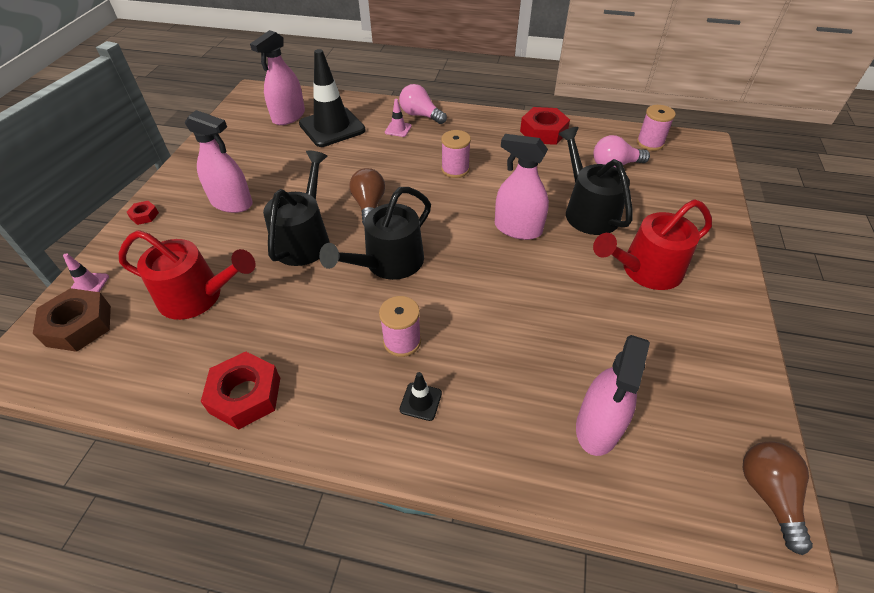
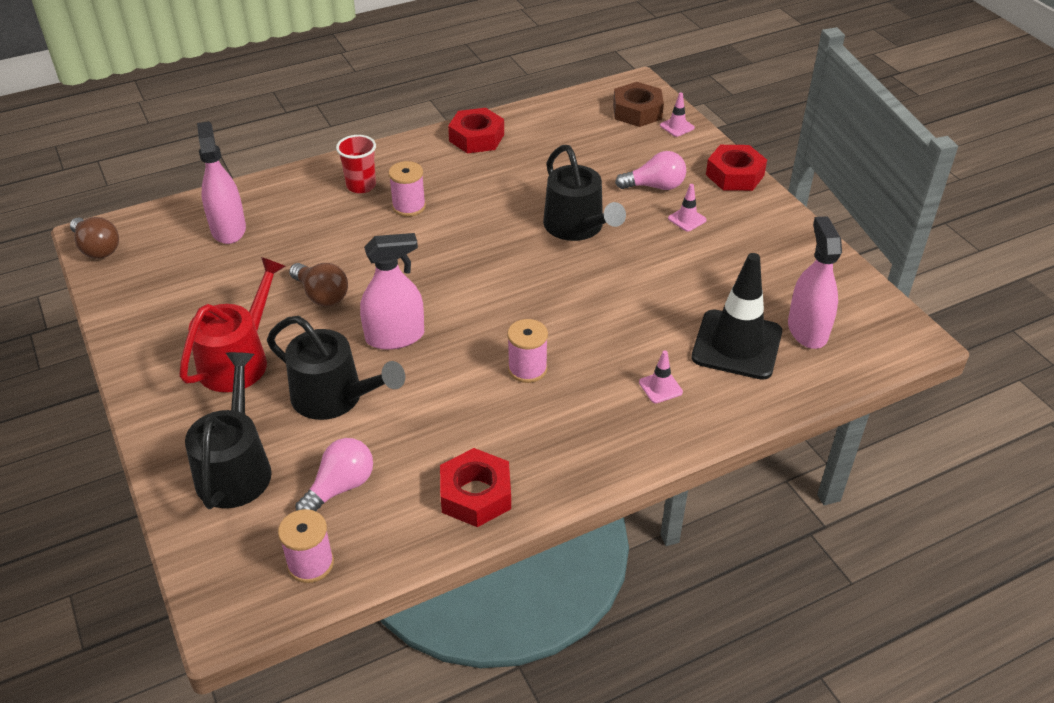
camera: 140 degrees right, 5 degrees down
(144, 215) = (734, 175): red nut -> red nut, size x2.05
(197, 296) = (591, 158): red watering can -> none
(232, 203) = (687, 219): pink spray bottle -> pink traffic cone
(369, 206) = (563, 282): brown light bulb -> brown light bulb (321, 295)
(388, 263) = (482, 247): black watering can -> black watering can (236, 468)
(420, 115) = (664, 427): pink light bulb -> pink light bulb (654, 186)
(420, 401) = (361, 186): black traffic cone -> red cup

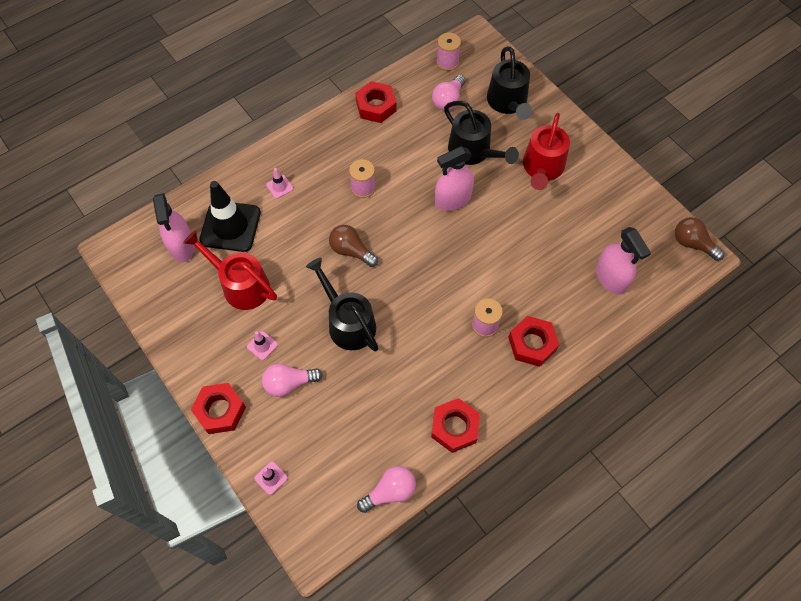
camera: 170 degrees right, 20 degrees up
(321, 295) = (514, 226): brown light bulb -> brown light bulb (351, 251)
(334, 397) = (473, 151): black watering can -> black watering can turned 150 degrees counterclockwise
(361, 186) = (532, 344): red cup -> red nut
(556, 107) = (390, 492): none -> pink light bulb
(637, 111) = (310, 498): brown nut -> none
(717, 277) = (241, 285): none -> red watering can

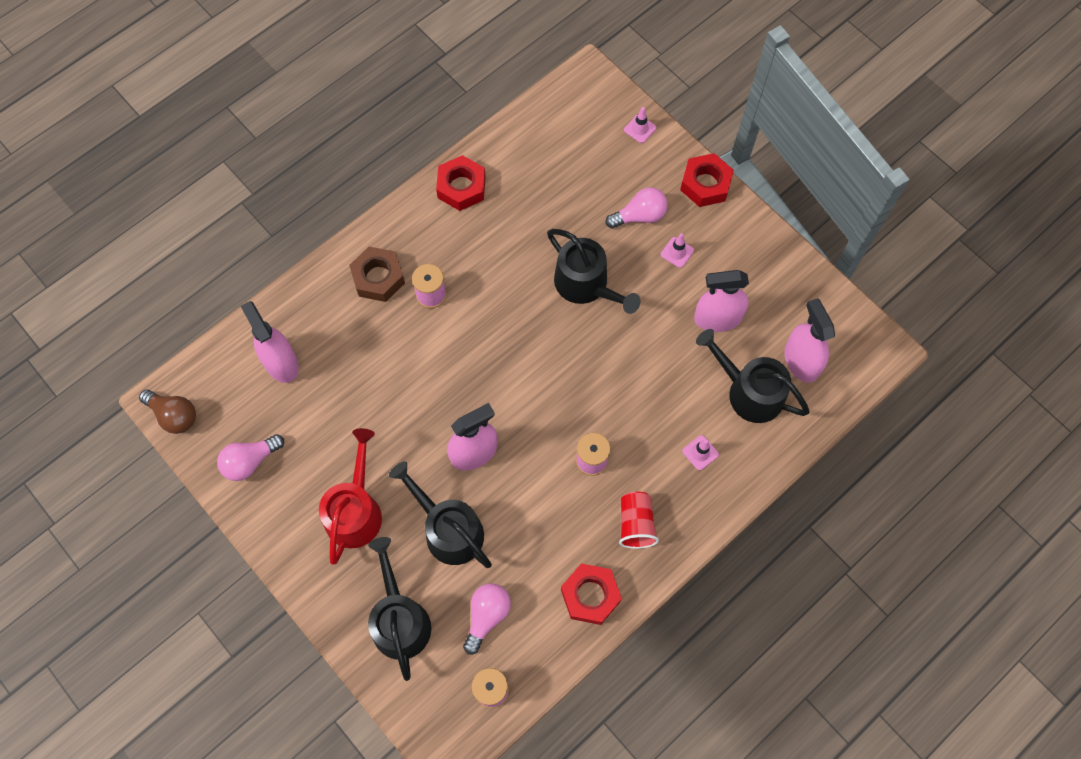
camera: 175 degrees right, 5 degrees up
(230, 226) = (749, 391): black traffic cone -> black watering can
(241, 285) = (717, 318): red watering can -> pink spray bottle
(337, 145) = (636, 524): none -> red cup
(351, 251) = (594, 371): brown light bulb -> none
(390, 492) = (522, 126): pink light bulb -> pink light bulb (250, 461)
(532, 344) = (378, 278): red nut -> brown nut

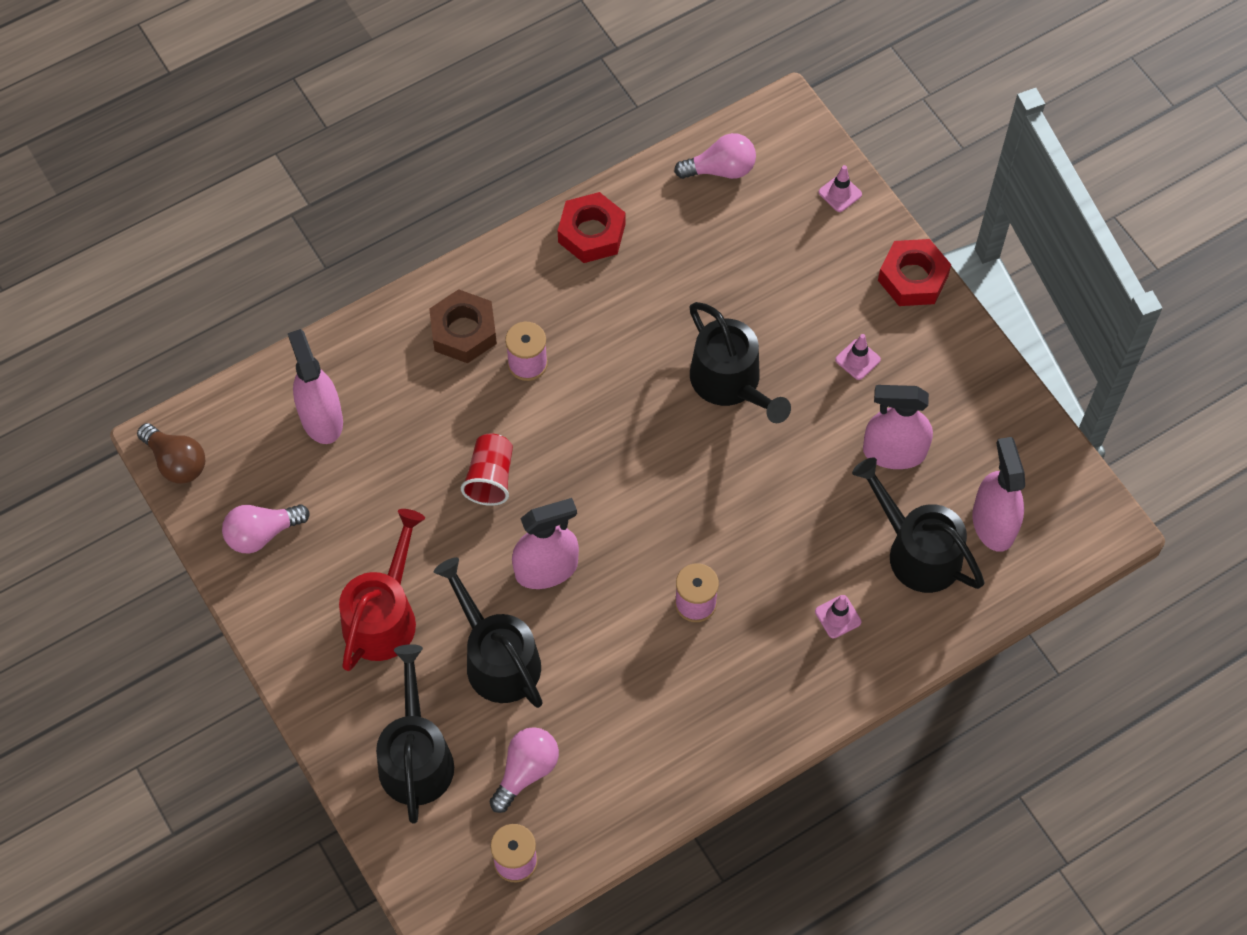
camera: 10 degrees right, 5 degrees down
(590, 595) = (662, 768): red nut -> none
(636, 524) = (737, 691): red cup -> red cup (490, 478)
(639, 216) = (817, 306): pink light bulb -> pink light bulb (720, 169)

